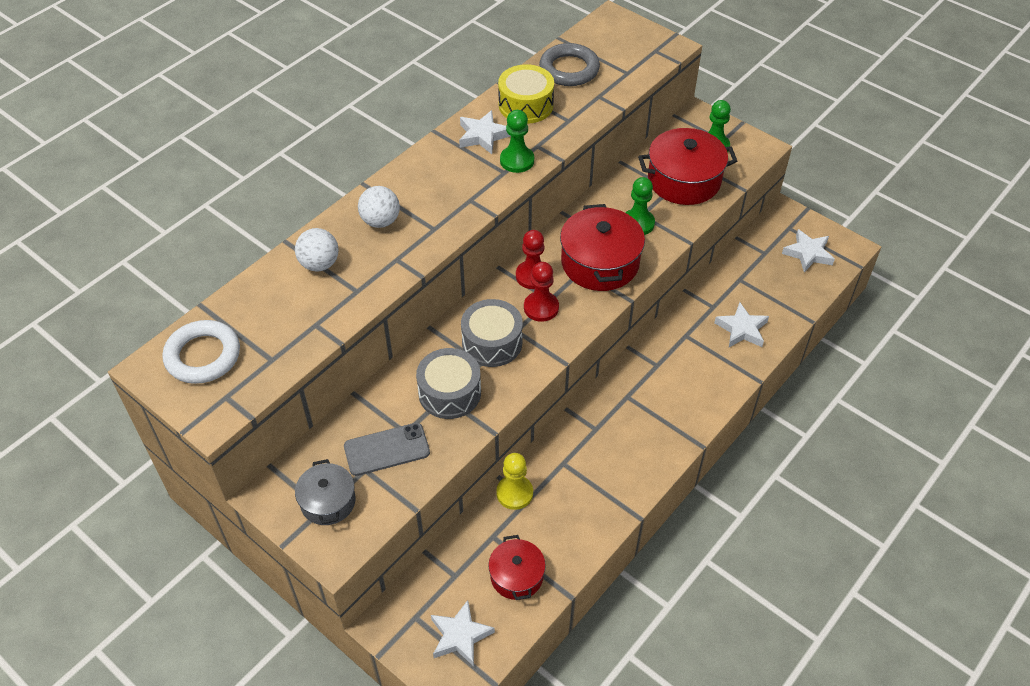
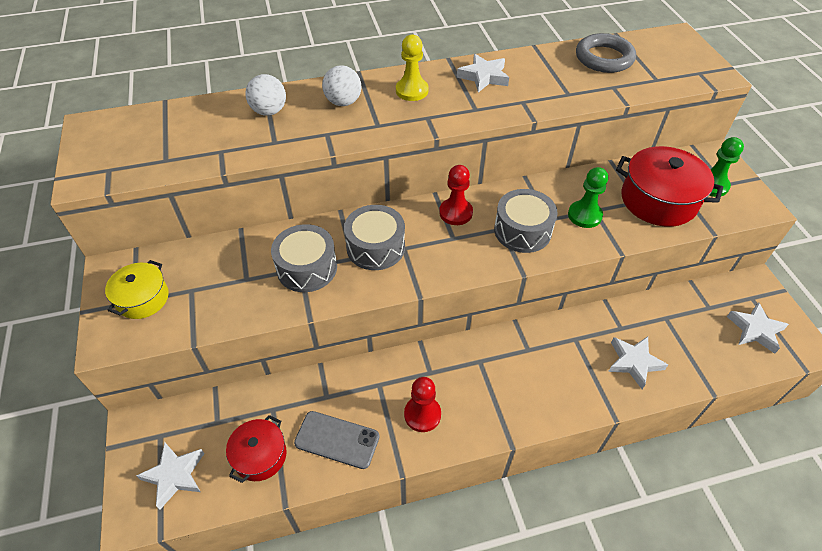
camera: 35 degrees right, 0 degrees up
(203, 356) = (127, 134): white ring -> none
(328, 501) = (143, 298): grey pot -> yellow pot
(387, 449) = (220, 284): grey phone -> grey phone (337, 440)
(514, 493) = (320, 385): yellow pawn -> yellow pawn (412, 91)
(517, 160) = (494, 105): green pawn -> none
(526, 105) = (541, 69): yellow drum -> none
(541, 308) = (440, 241): red pawn -> red pawn (422, 414)
(600, 263) = (522, 230): red pot -> grey drum

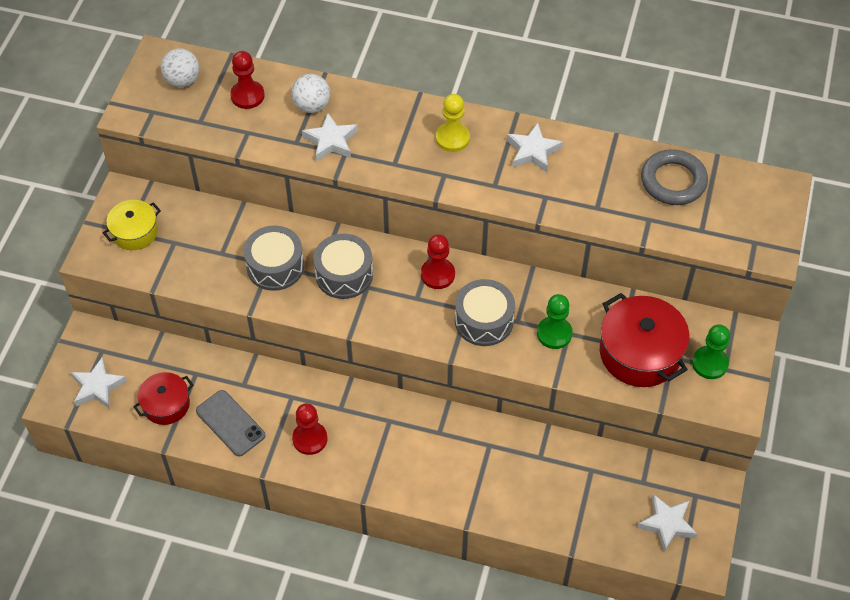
camera: 30 degrees right, 5 degrees up
(201, 124) = (247, 96): none -> red pawn
(343, 102) = (382, 124): white ball -> white ball (182, 80)
(634, 362) = (524, 491): white star -> white star (331, 141)

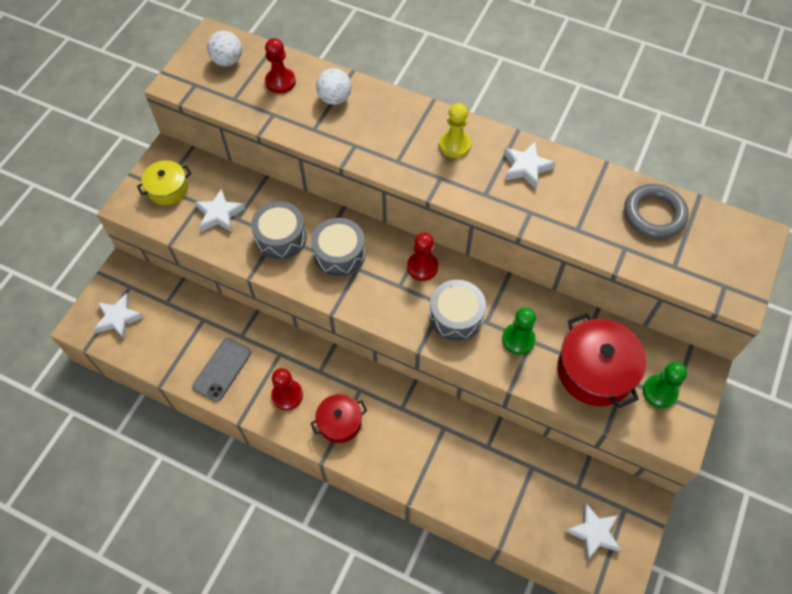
camera: 10 degrees right, 5 degrees up
(166, 405) = (172, 343): red pot -> red pot (339, 422)
(230, 423) = (222, 369): grey phone -> grey phone turned 60 degrees clockwise
(331, 141) = (345, 132): white star -> white star (219, 214)

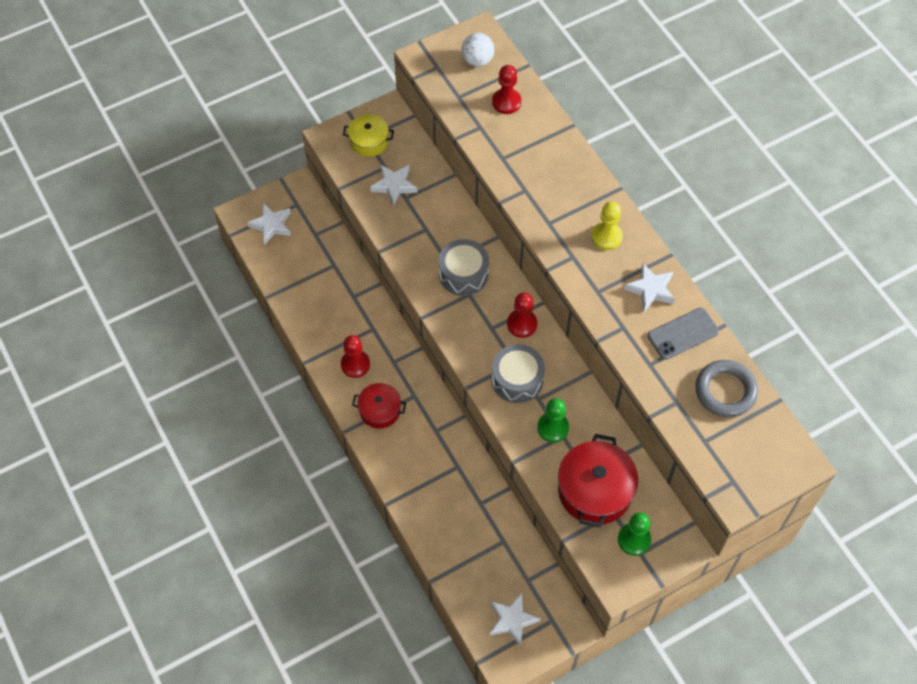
camera: 35 degrees right, 0 degrees up
(222, 369) = (321, 313): grey phone -> grey phone (683, 334)
(281, 238) = (427, 233): grey drum -> none
(334, 98) = (539, 141): white ball -> none

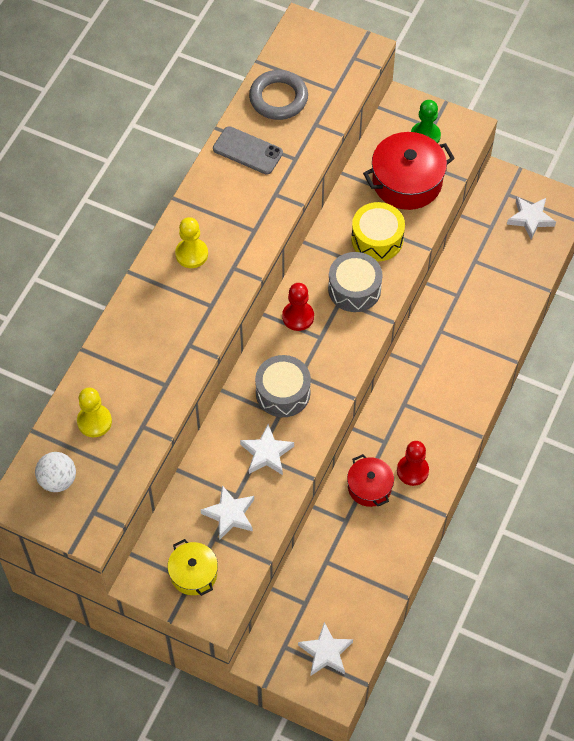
camera: 125 degrees left, 0 degrees up
(380, 410) = (439, 421): red pot -> red pot (369, 487)
(506, 102) = (94, 421): red pawn -> yellow pawn
(553, 428) = (377, 239): green pawn -> yellow drum
(650, 290) = (222, 194): white star -> white star (266, 453)

